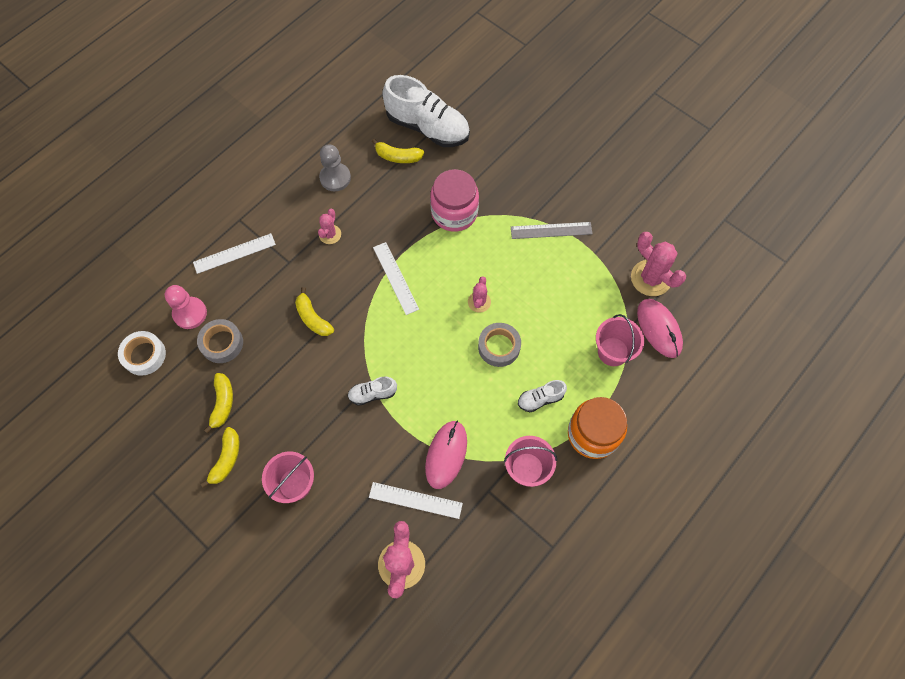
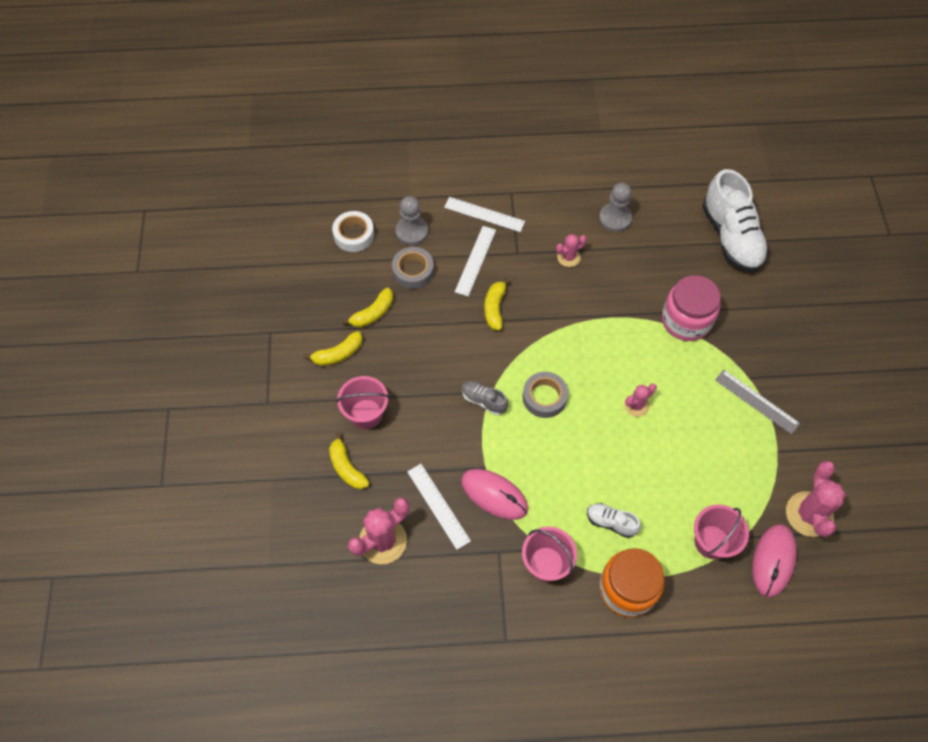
camera: 45 degrees right, 5 degrees down
(190, 313) = (412, 231): pink pawn -> grey pawn
(372, 394) = (484, 401): white shoe -> grey shoe
(396, 278) = (587, 331): white ruler -> white ruler (475, 260)
(398, 157) = (682, 241): yellow banana -> yellow banana (347, 467)
(446, 455) = (494, 495): pink mouse -> pink mouse turned 60 degrees clockwise
(499, 347) = (617, 453): grey tape -> grey tape (544, 397)

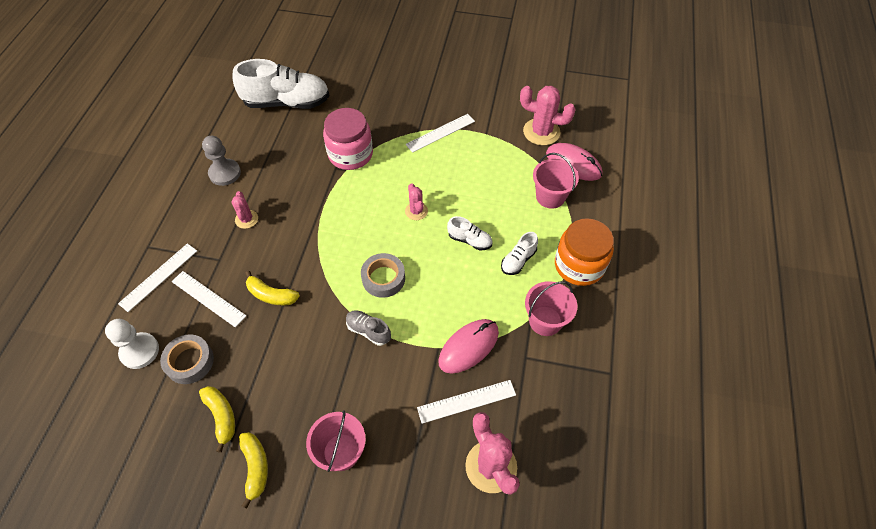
camera: 75 degrees left, 5 degrees down
(347, 467) = (398, 487): yellow banana -> none
(354, 235) = (108, 415): white tape -> none
(412, 231) = (139, 351): grey pawn -> white pawn
(484, 401) = (368, 331): grey shoe -> grey shoe turned 75 degrees clockwise
(619, 467) = (469, 240): none -> white shoe
(757, 401) = (440, 133): grey ruler -> white ruler

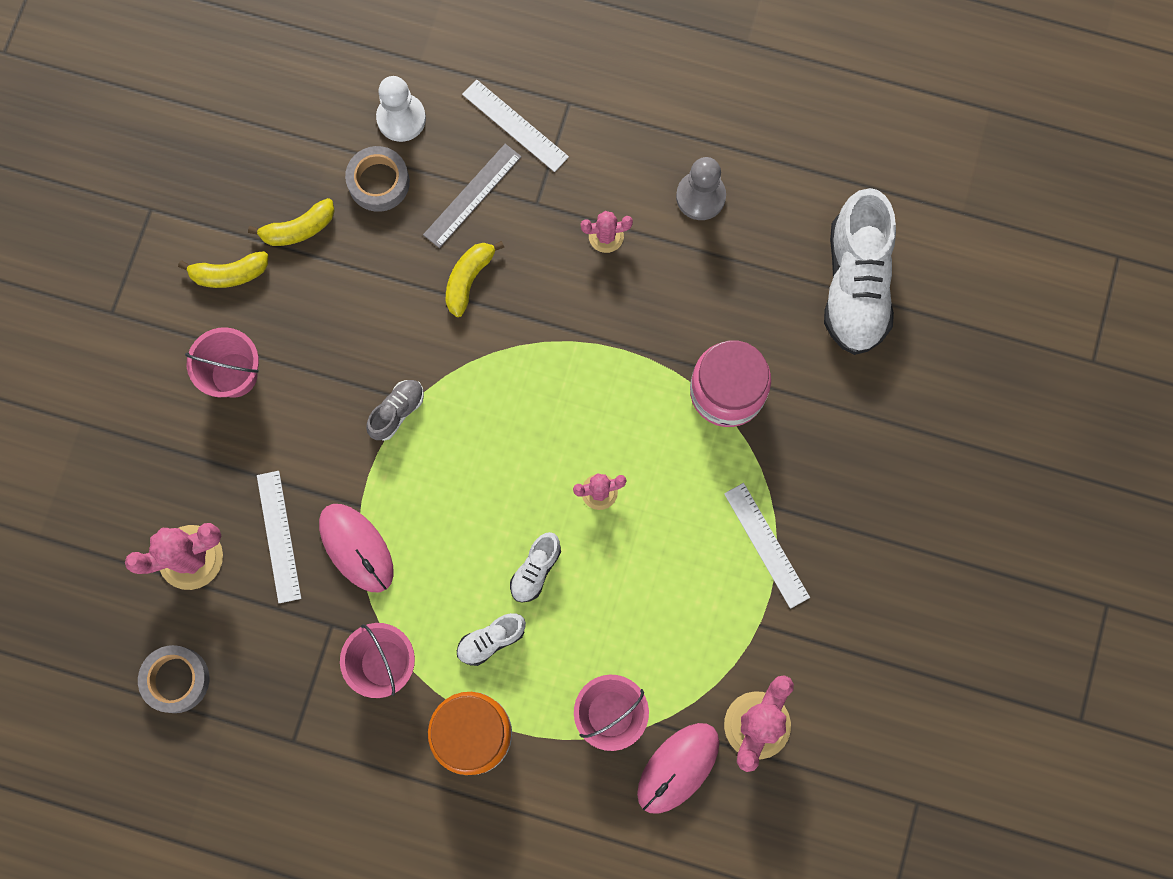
camera: 95 degrees right, 20 degrees up
(208, 298) = (472, 196): white ruler -> grey ruler
(383, 278) = (480, 436): grey tape -> grey tape (176, 679)
(518, 260) = (491, 640): white shoe -> white shoe turned 75 degrees counterclockwise

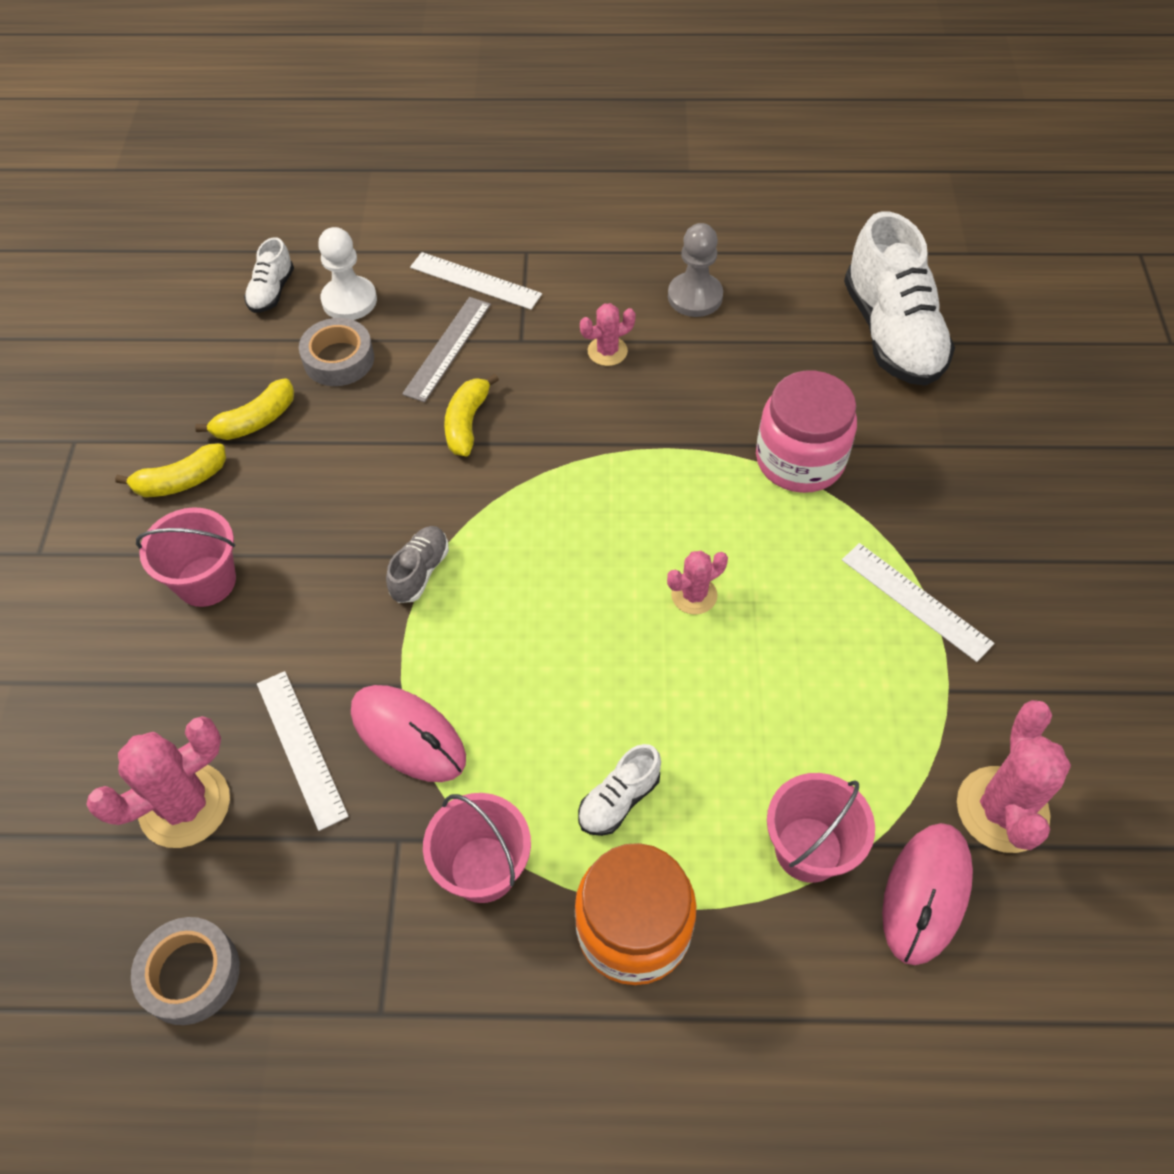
camera: 15 degrees left, 20 degrees down
(535, 570) = (647, 701): white shoe -> white shoe (272, 291)

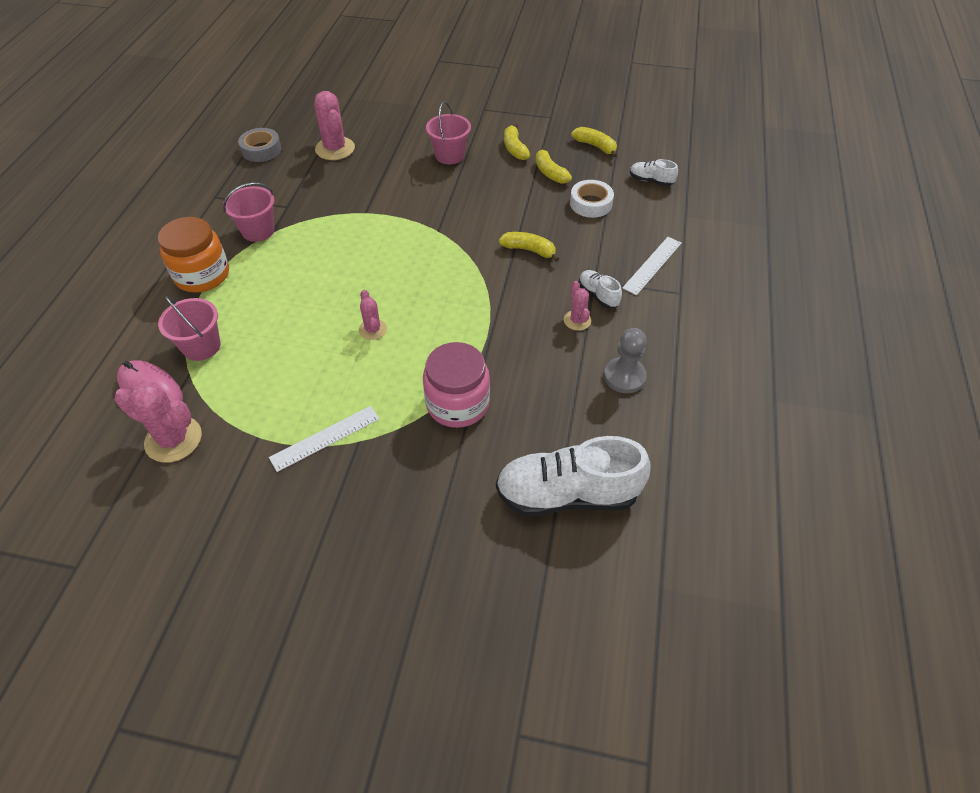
camera: 100 degrees right, 5 degrees down
(174, 366) = (595, 146): none -> yellow banana
(301, 748) = (346, 181): white ruler -> none
(339, 359) = (590, 203): grey tape -> white tape
(349, 300) = (640, 210): white pawn -> none
(408, 735) = (336, 213): pink mouse -> none
(420, 572) = (429, 224): grey shoe -> none
(448, 348) = (592, 247): grey ruler -> none
(619, 800) = (266, 279): white shoe -> white shoe (598, 295)

